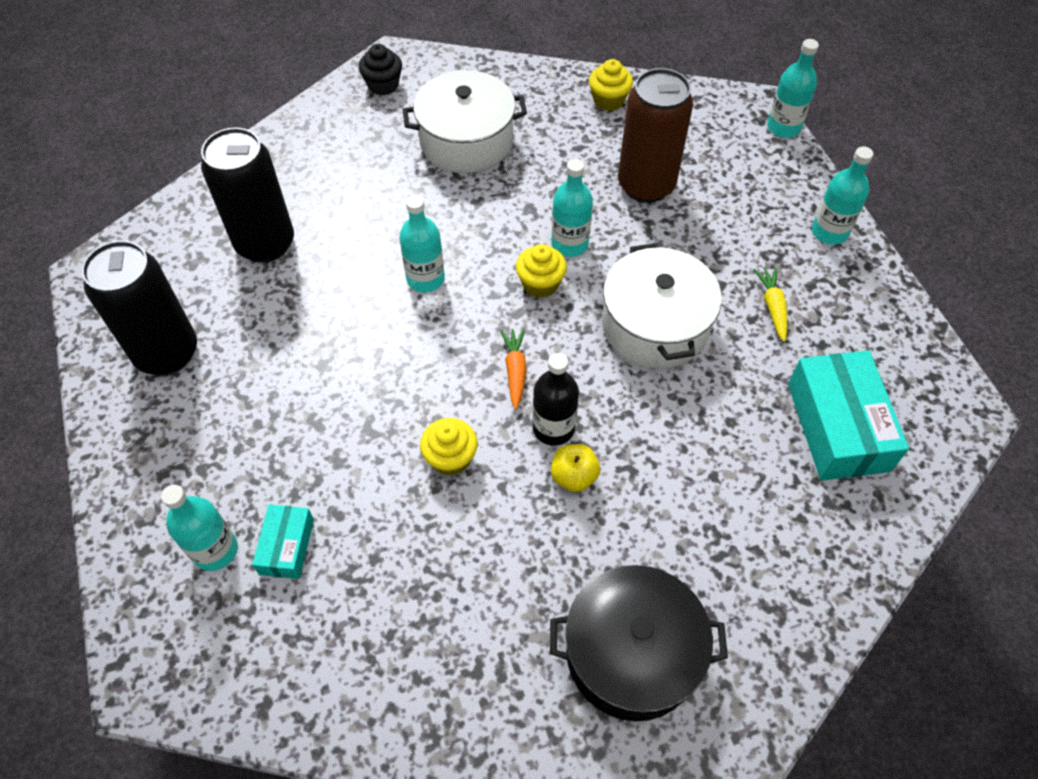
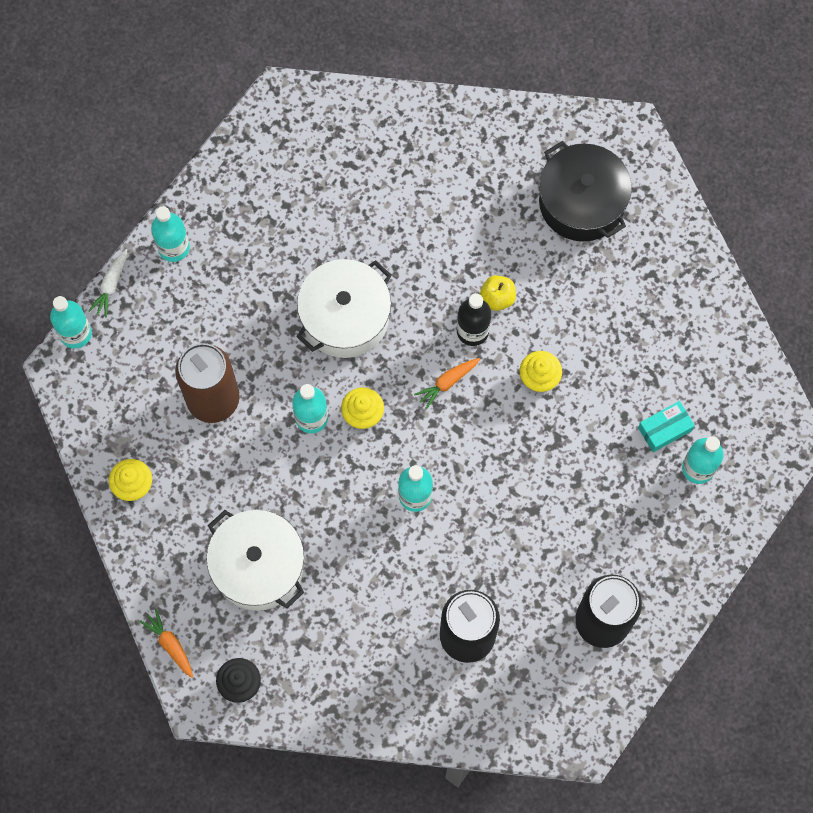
camera: 125 degrees left, 15 degrees up
(454, 62) = (170, 645): none -> orange carrot
(772, 307) = (274, 251): yellow carrot -> none
(817, 170) = (111, 285): none -> white carrot
(838, 426) = (348, 166): turquoise box -> none

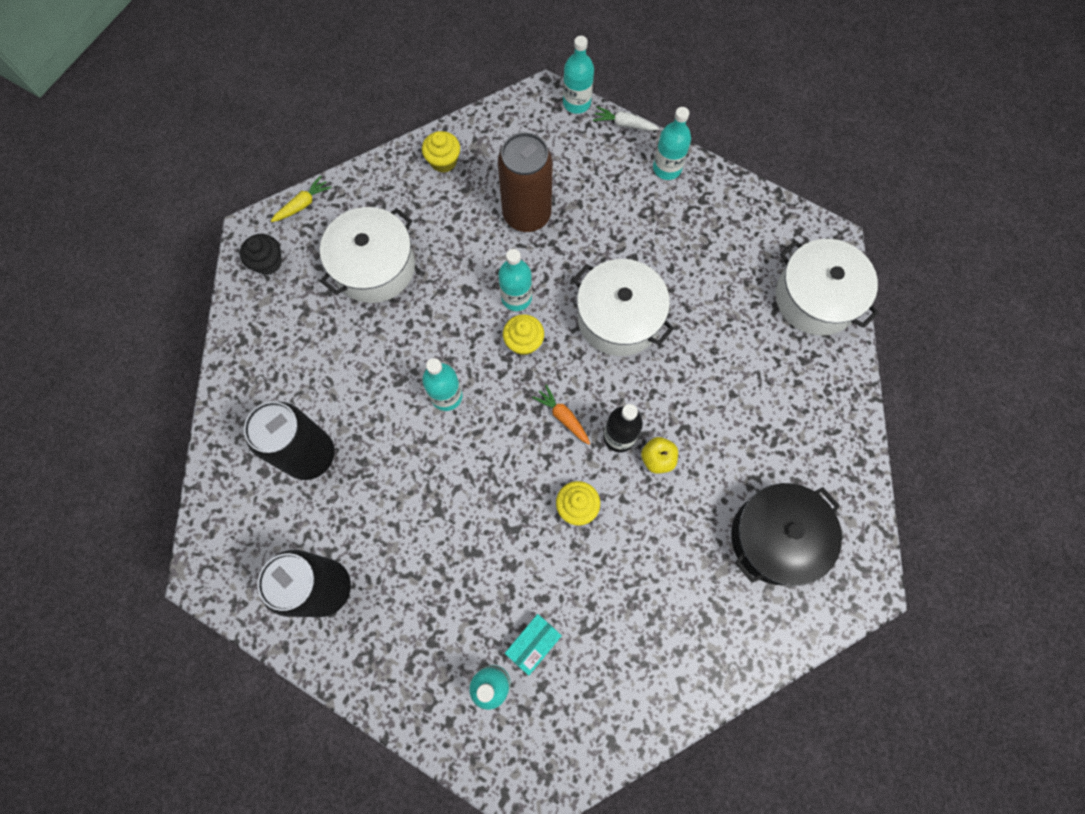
camera: 85 degrees right, 0 degrees up
(170, 645) = (303, 204): orange carrot -> yellow carrot
(342, 124) = (816, 298): none -> white pot
(664, 429) = (533, 643): turquoise box -> turquoise box turned 75 degrees clockwise

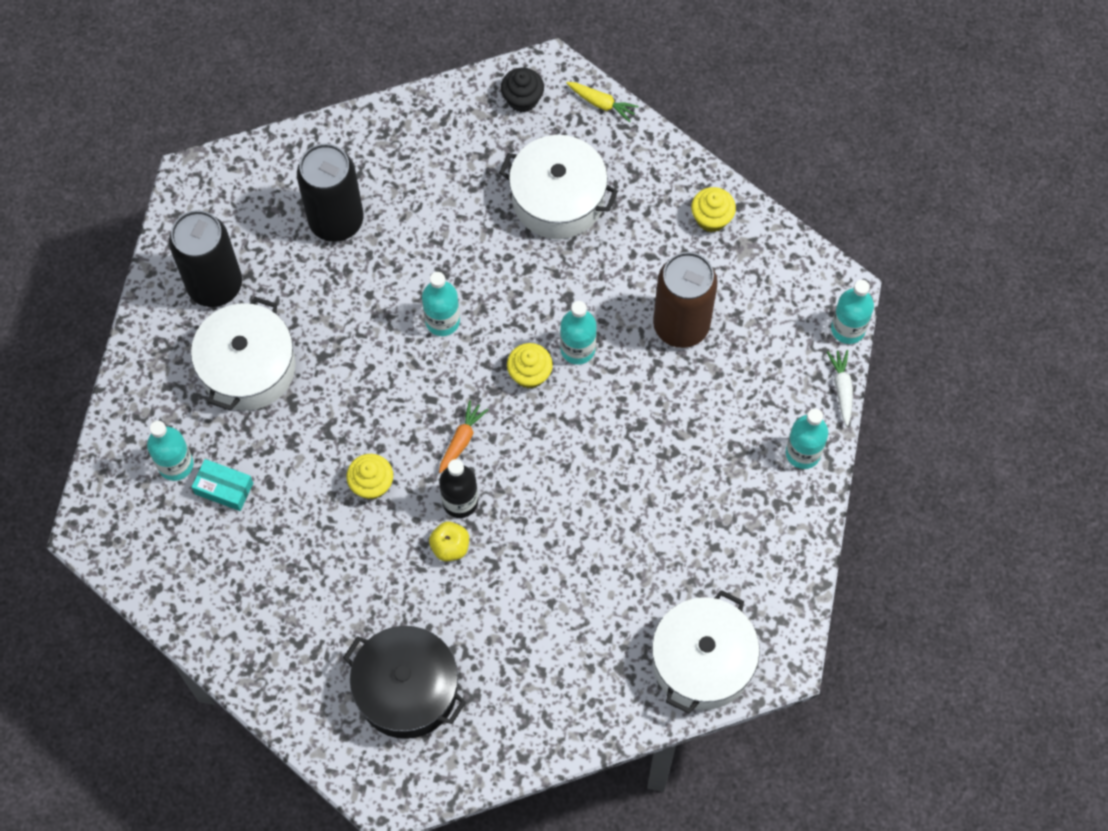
camera: 70 degrees right, 5 degrees down
(619, 318) = (595, 459): white pot -> white pot (248, 368)

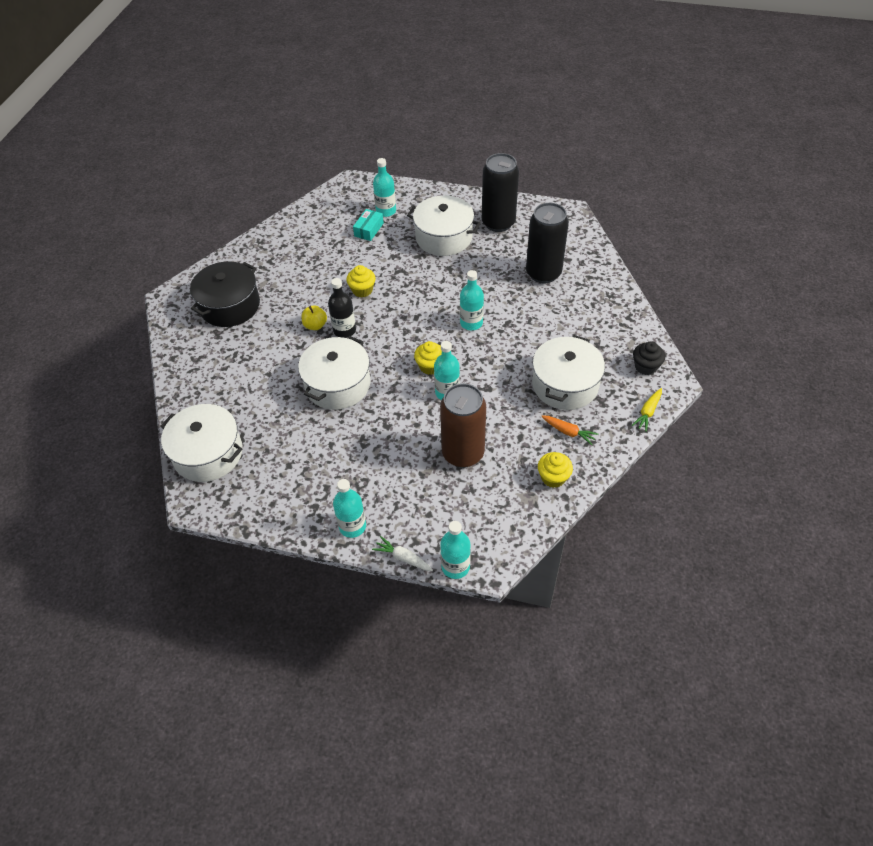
camera: 95 degrees right, 15 degrees down
(461, 440) = (386, 331): orange carrot -> orange carrot (568, 432)
(568, 499) = (337, 384): none -> white pot
(842, 389) = (403, 558): white carrot -> white carrot turned 150 degrees counterclockwise

